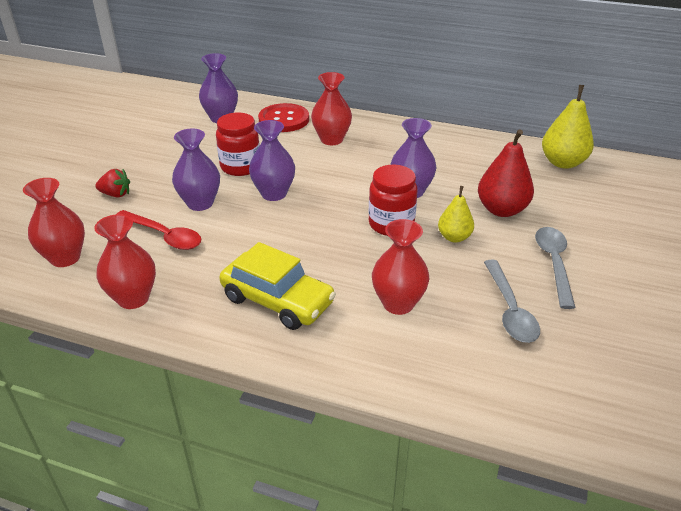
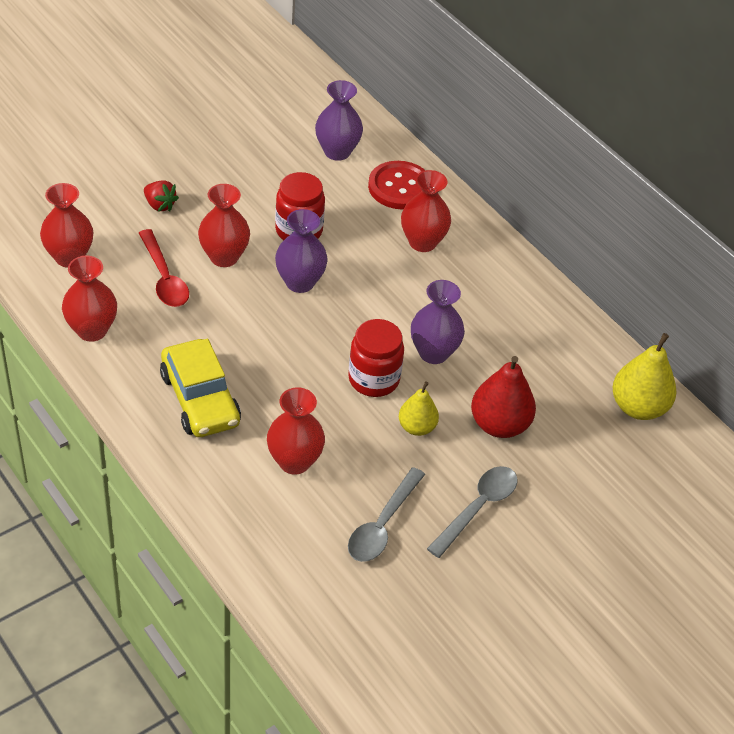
camera: 30 degrees right, 10 degrees up
(200, 203) = (224, 257): purple vase -> red vase

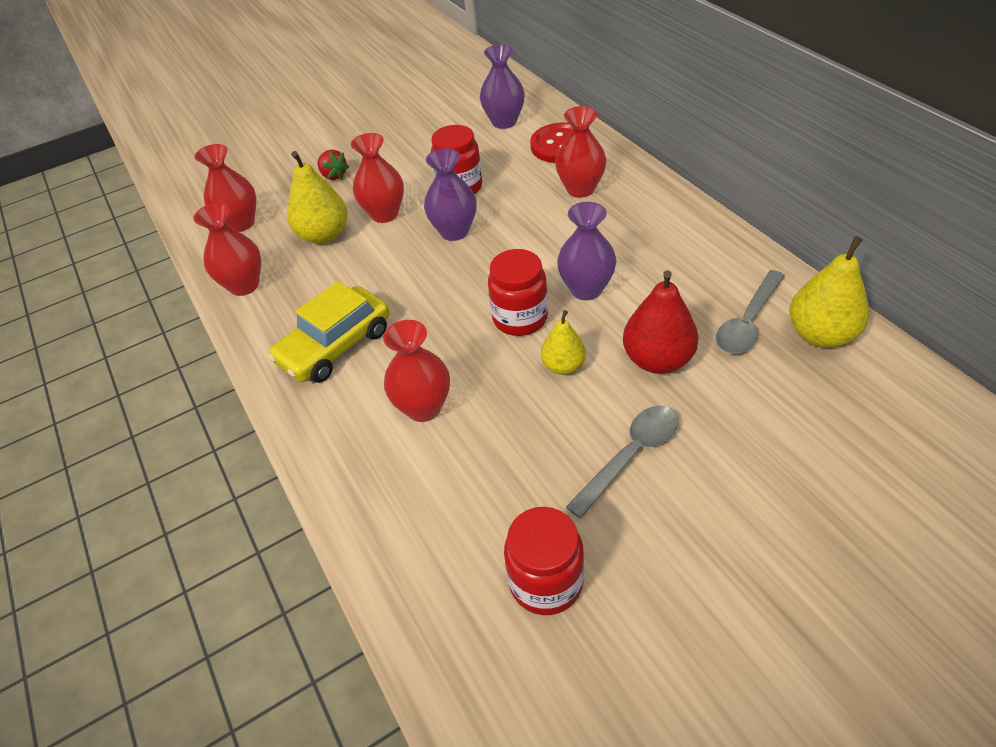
camera: 15 degrees right, 0 degrees up
(164, 278) = (324, 235): red spoon -> yellow pear
(200, 399) = (335, 346): yellow car -> yellow car turned 60 degrees clockwise
(382, 524) = (515, 478): grey spoon -> grey spoon (747, 322)
(414, 606) = (546, 582): none -> red jar

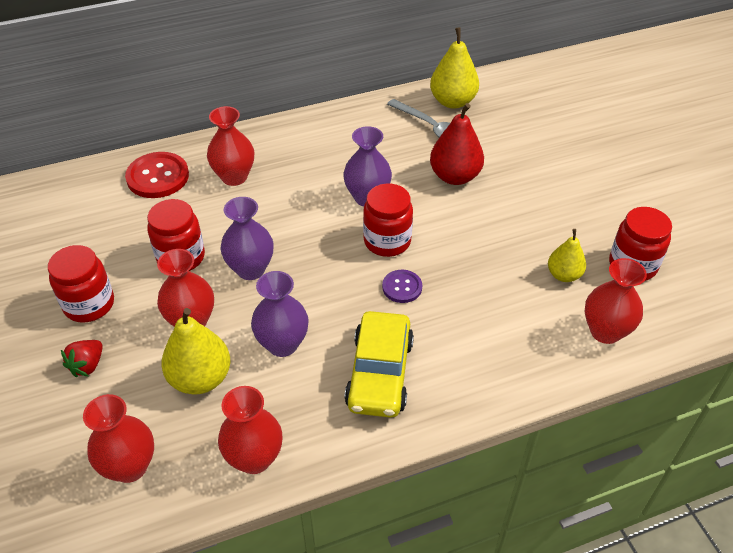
camera: 85 degrees left, 0 degrees up
(334, 175) = (87, 365): red strawberry -> red strawberry turned 150 degrees clockwise
(335, 346) = (380, 373): yellow car -> yellow car turned 45 degrees clockwise
(395, 157) = (89, 304): none -> red jar
(423, 407) = (471, 314): red vase -> red vase (605, 331)
(453, 342) = (402, 287): none -> purple button
(504, 122) = (86, 209): purple vase -> purple vase (282, 344)
(563, 366) = (447, 225): yellow pear -> yellow pear (563, 275)
(630, 456) = (538, 207): grey spoon -> none

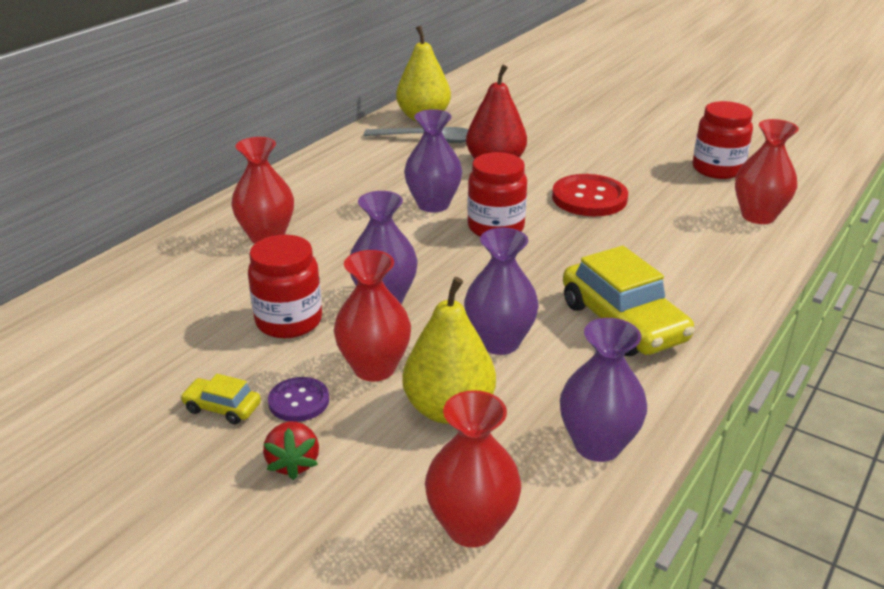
camera: 35 degrees left, 15 degrees down
(89, 304) = (222, 408): red jar -> yellow car
(158, 177) = (170, 267): red button -> red button (589, 198)
(254, 458) = (597, 445): red vase -> purple vase
(402, 287) = (555, 254): purple button -> purple button (299, 401)
(563, 275) = (676, 194): yellow pear -> none

